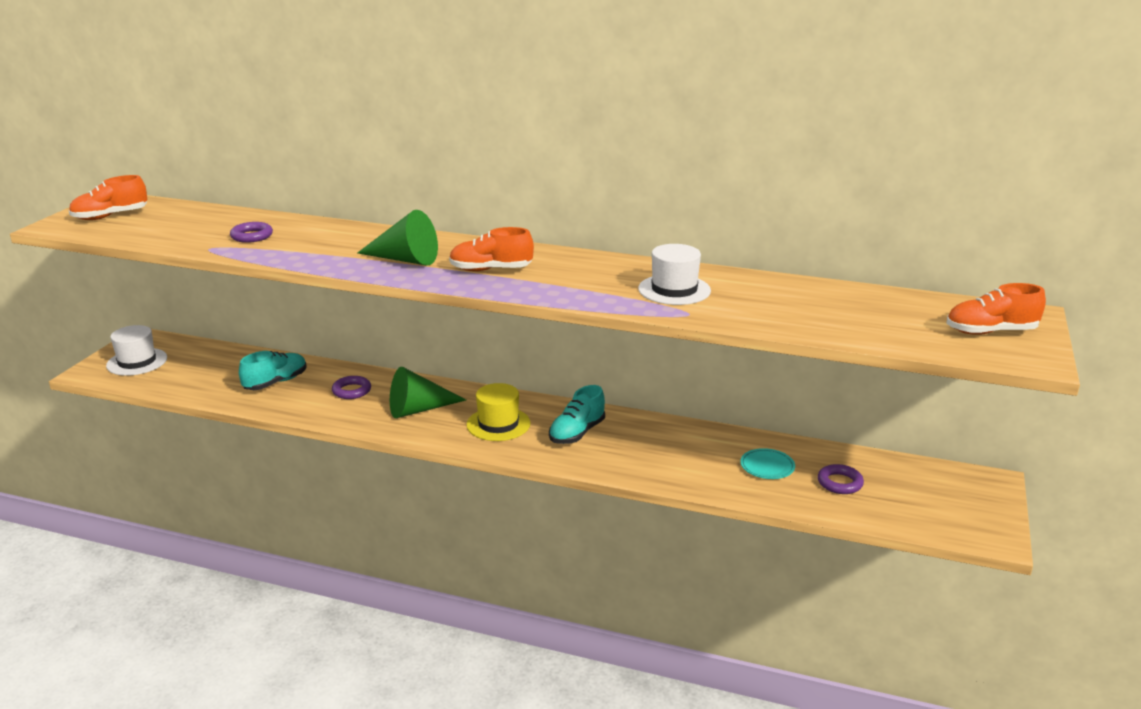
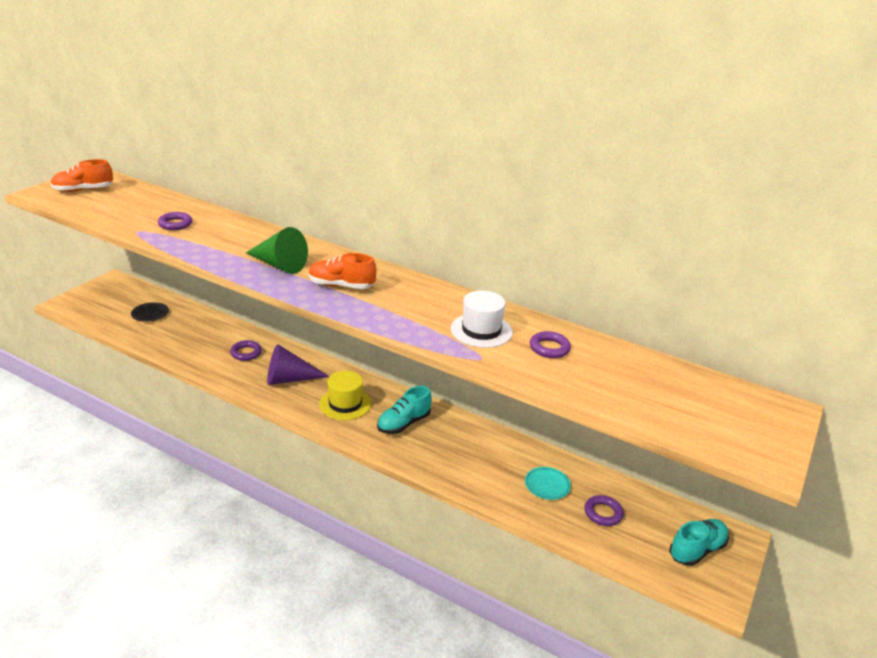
camera: 10 degrees right, 5 degrees up
(137, 362) = (101, 300): white hat -> none
(208, 367) = (150, 314): none -> black plate
(275, 382) = (193, 336): turquoise shoe -> turquoise shoe (697, 550)
(419, 409) = (289, 379): green cone -> purple cone
(757, 295) = (549, 348): none -> purple ring
(990, 332) = (741, 423): orange shoe -> none

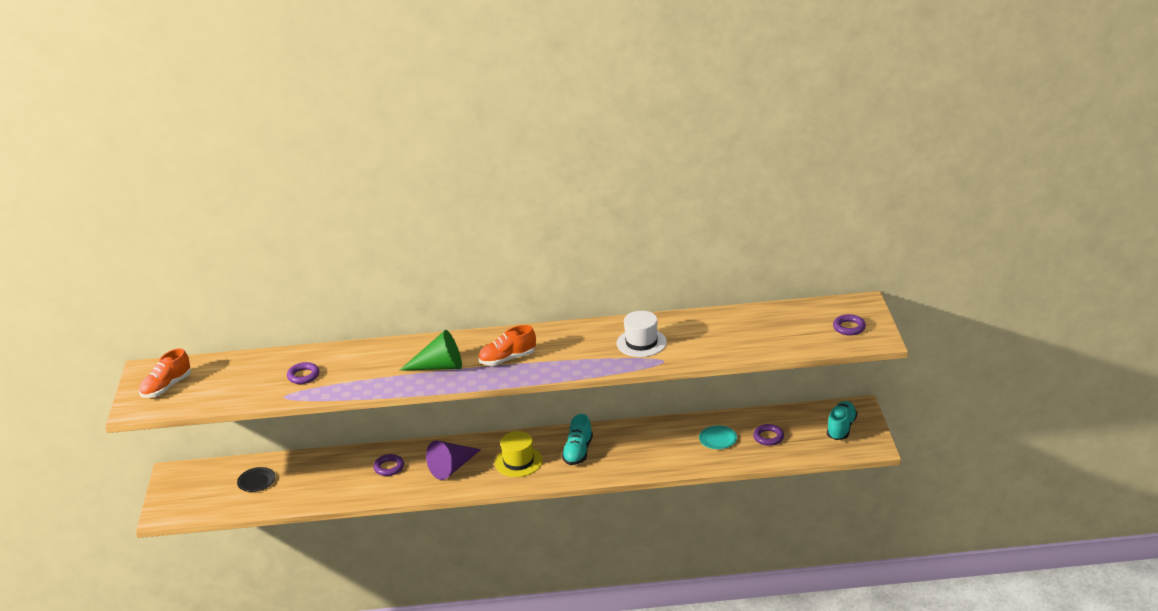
camera: 30 degrees left, 0 degrees up
(549, 348) = (696, 333): purple ring -> purple ring (849, 327)

